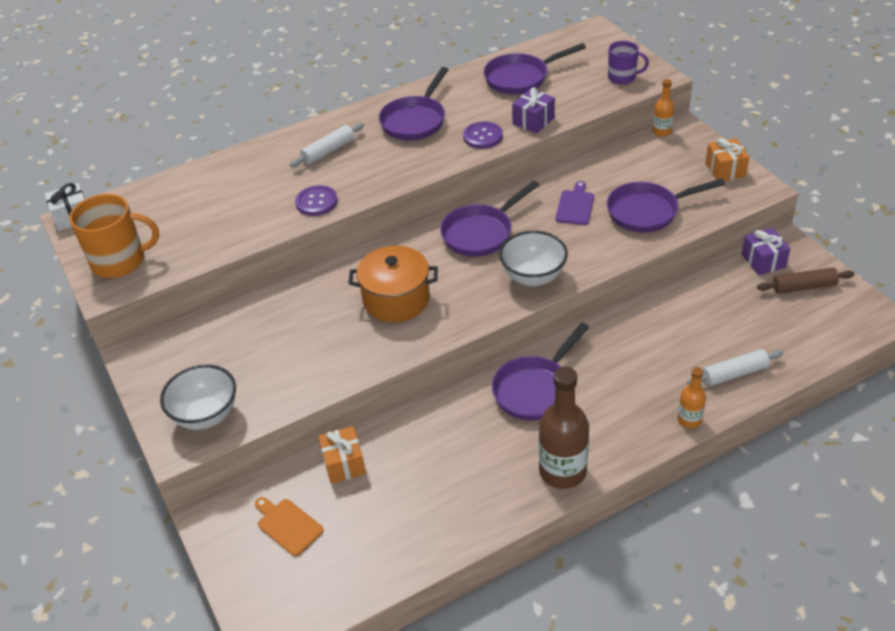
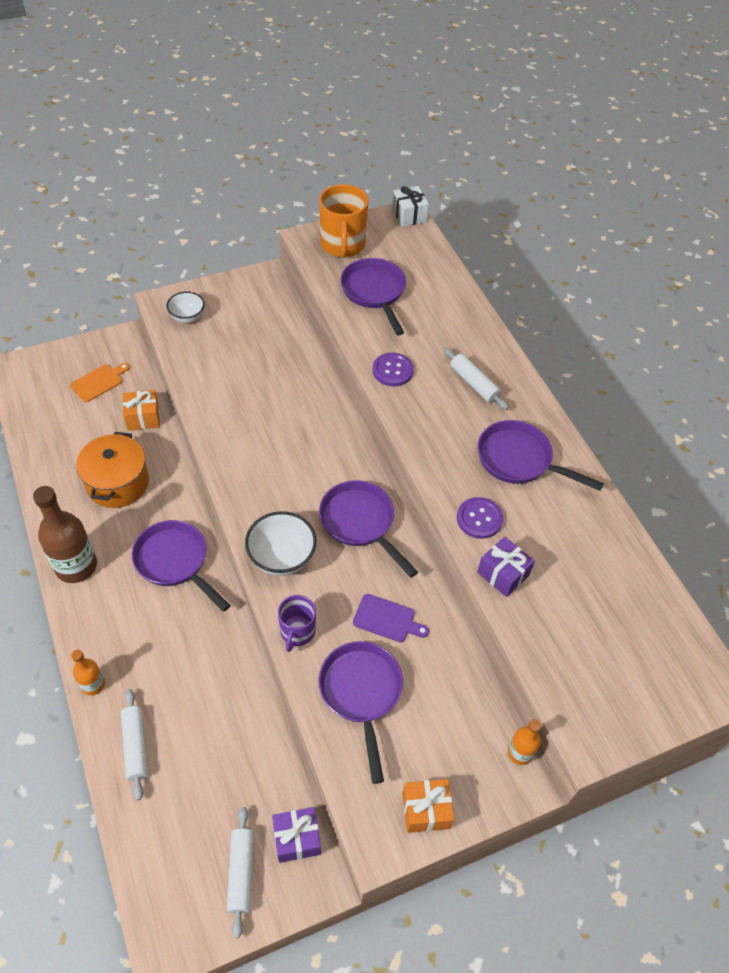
camera: 90 degrees right, 10 degrees up
(206, 415) = (187, 317): white bowl -> white bowl, size x0.65
(396, 299) = (281, 444): orange pot -> orange pot (118, 483)
(521, 78) = (599, 576): purple pan -> purple pan (374, 293)
(623, 77) = (591, 696): purple mug -> purple mug (297, 632)
(803, 287) = (241, 872): brown rolling pin -> white rolling pin

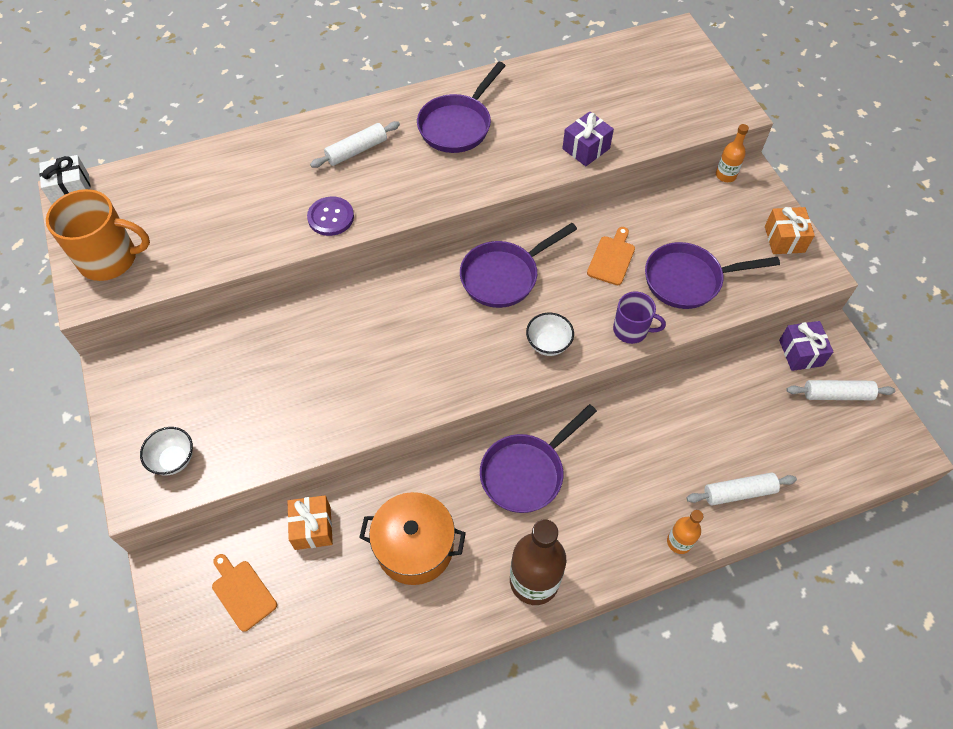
camera: 85 degrees left, 5 degrees up
(282, 558) = (548, 344): white bowl -> white bowl, size x0.65
(374, 293) = (204, 229): purple pan -> none
(387, 619) = (612, 258): purple cutting board -> orange cutting board
(479, 519) = (526, 160): purple button -> none

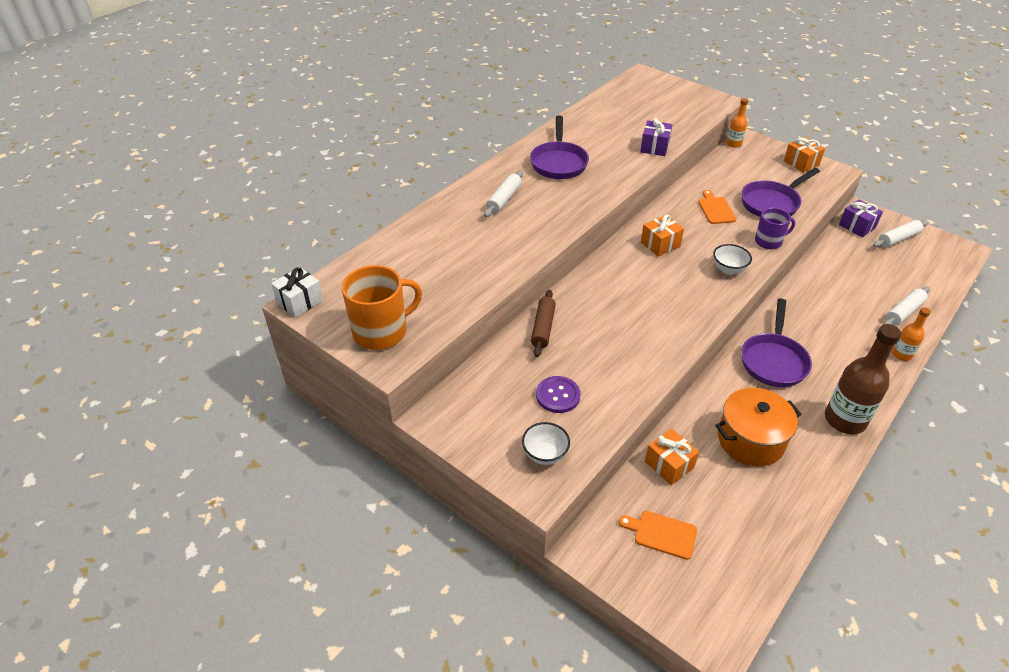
camera: 30 degrees left, 15 degrees down
(293, 320) = (543, 328): none -> brown rolling pin
(331, 217) = (527, 242): purple button -> purple button (558, 395)
(504, 276) = (660, 244): purple pan -> orange gift

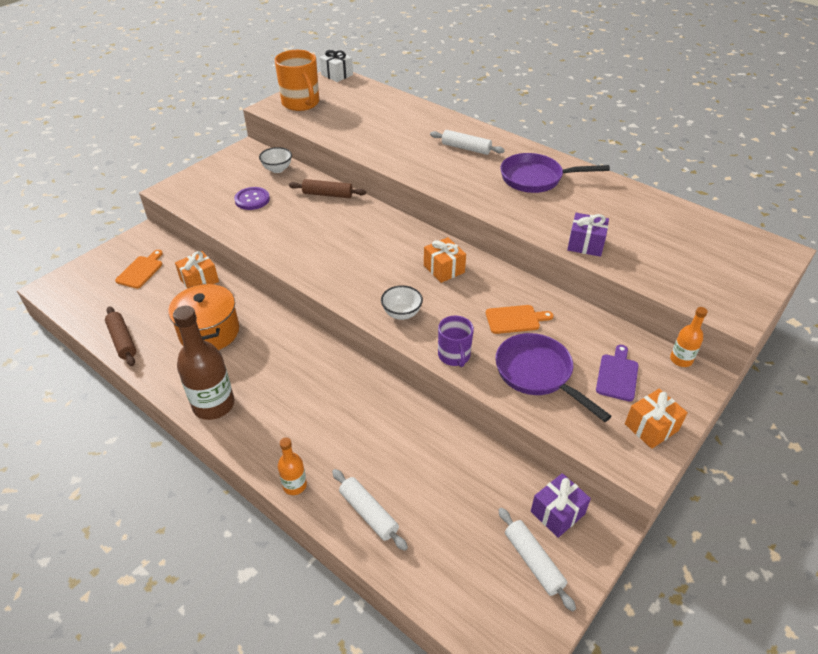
camera: 90 degrees right, 0 degrees up
(545, 454) = (199, 192): white bowl -> white bowl (277, 169)
(759, 170) = (617, 375): none -> purple cutting board
(773, 360) = (302, 366): purple pan -> none
(788, 521) = (123, 340): none -> brown rolling pin

